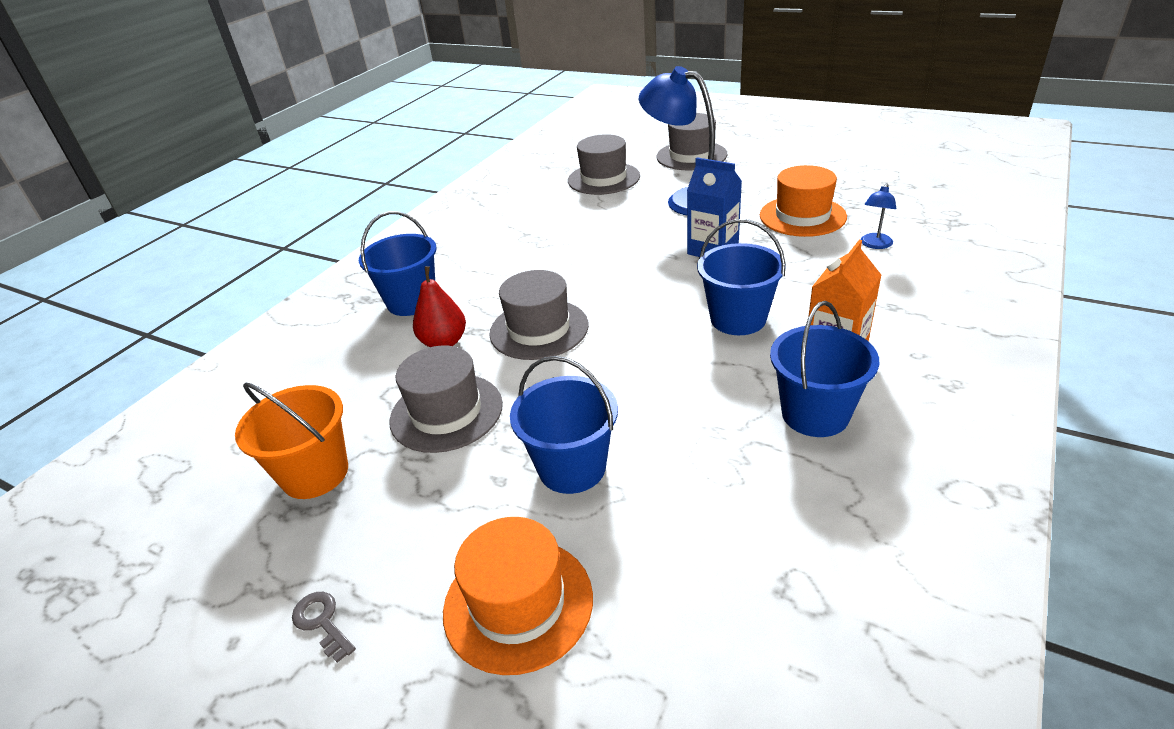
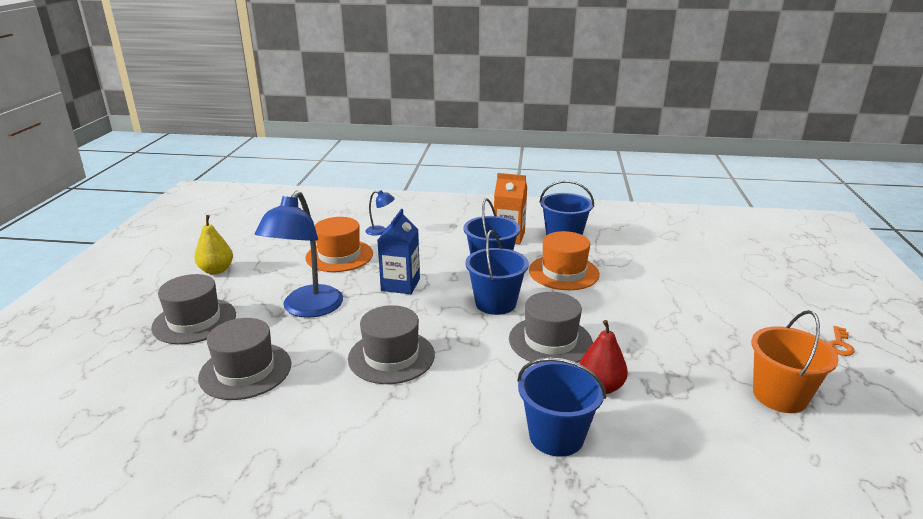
camera: 115 degrees left, 10 degrees down
(322, 622) = (839, 344): grey key -> orange key
(446, 412) = (670, 356): grey hat -> grey hat (391, 356)
(518, 603) = (754, 292): orange hat -> orange hat (563, 272)
(572, 467) = (665, 296): blue bucket -> blue bucket (495, 303)
(786, 157) = (216, 270): none -> yellow pear

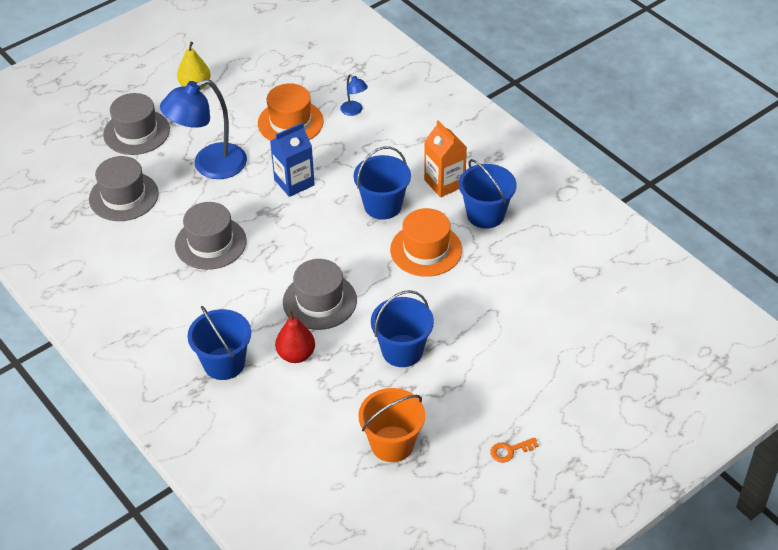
camera: 45 degrees right, 20 degrees up
(495, 303) = (332, 245): blue bucket -> blue bucket (402, 351)

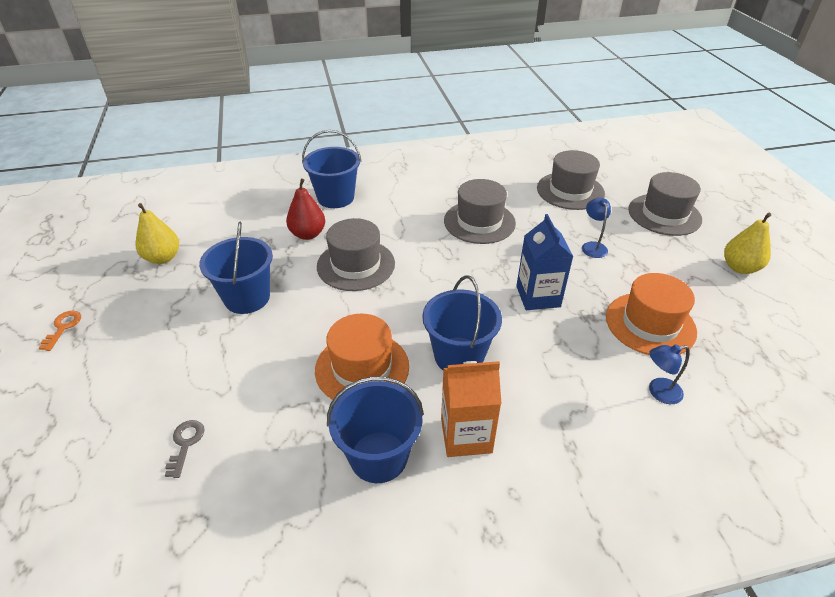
camera: 115 degrees right, 5 degrees down
(209, 166) = (592, 246): blue lamp -> blue lamp, size x0.44
(392, 444) = (163, 258): orange bucket -> yellow pear
(542, 306) = (185, 443): none -> grey key

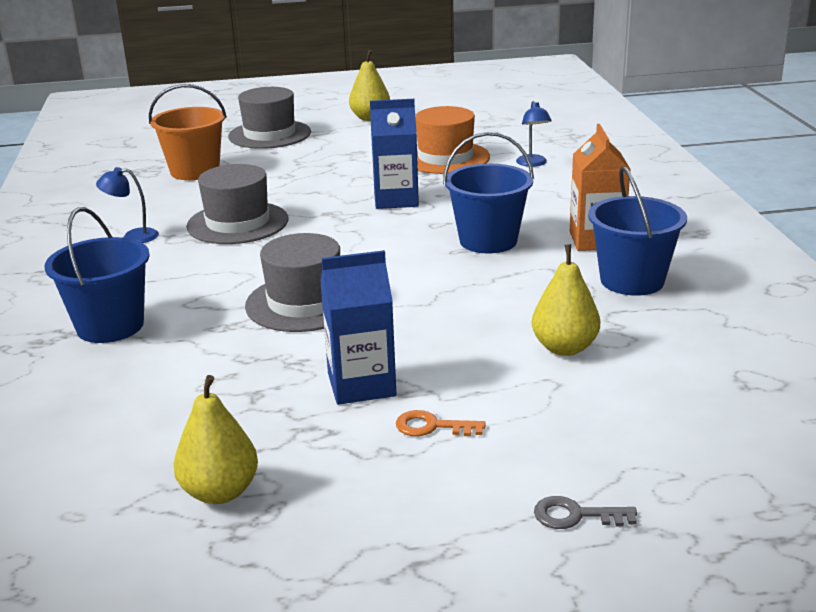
camera: 85 degrees left, 15 degrees down
(63, 327) = (409, 579): orange key -> orange key (432, 426)
(185, 443) = (643, 399): grey key -> grey key (575, 515)
(247, 298) = (361, 385): blue bucket -> blue carton
(269, 400) = (564, 348): none -> yellow pear
(308, 234) = (209, 345): red pear -> none
(362, 368) = (507, 292): orange hat -> none
(570, 191) = (195, 171): grey hat -> orange bucket
(592, 246) = (314, 169): blue lamp -> blue lamp (133, 237)

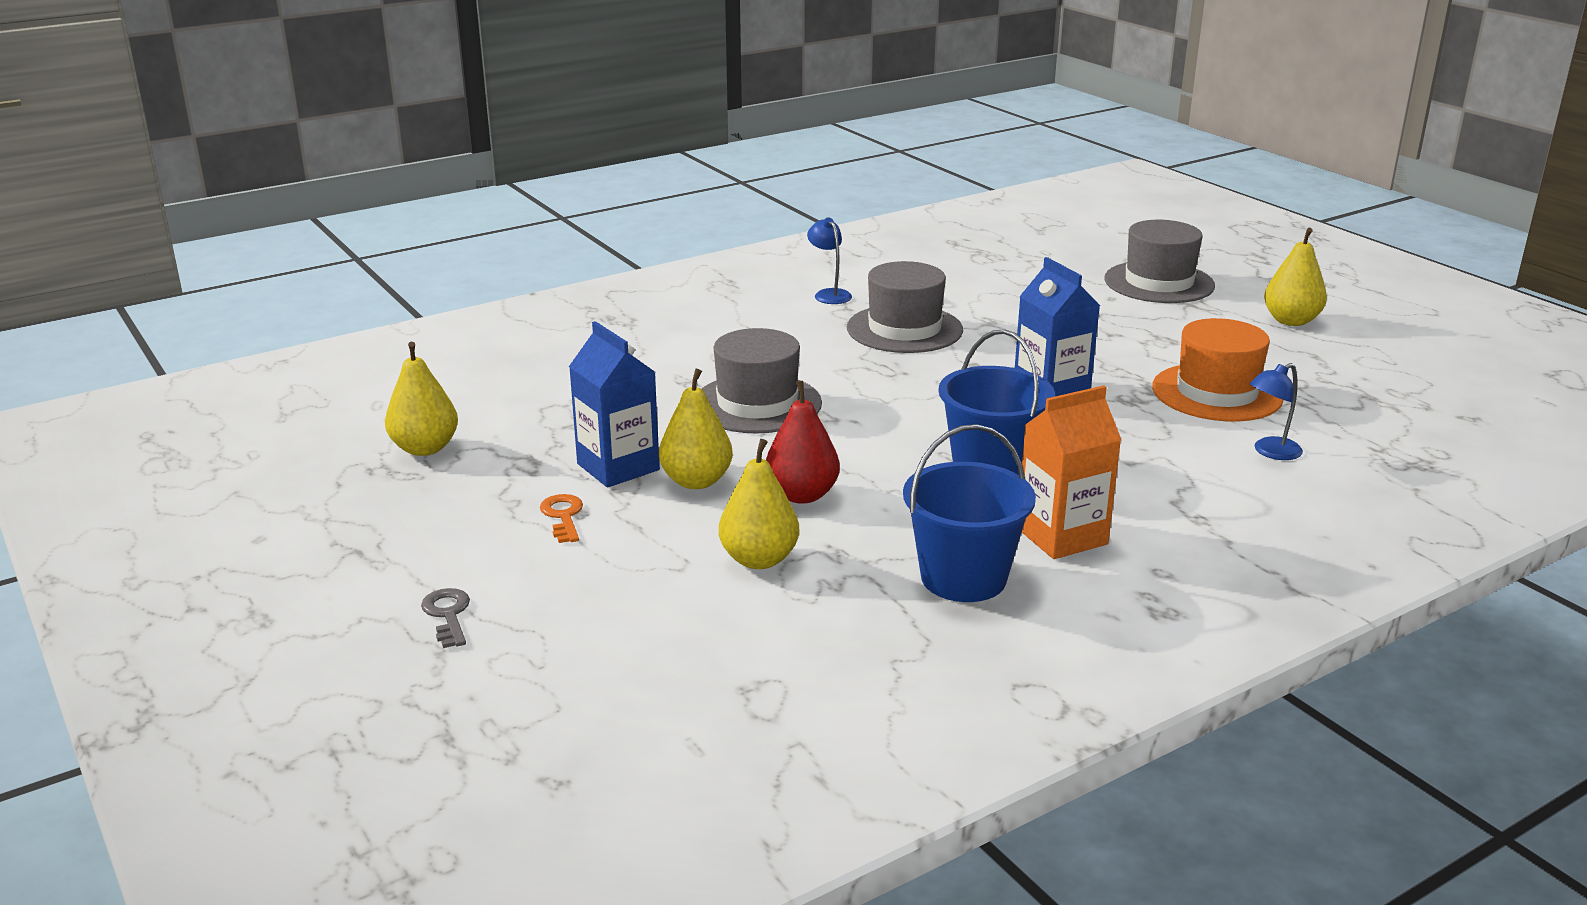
camera: 65 degrees right, 0 degrees up
(110, 326) = (652, 336): blue bucket -> none
(195, 171) = (1010, 276): orange bucket -> none
(418, 352) = (696, 481): none -> yellow pear
(476, 313) = (802, 495): none -> red pear

